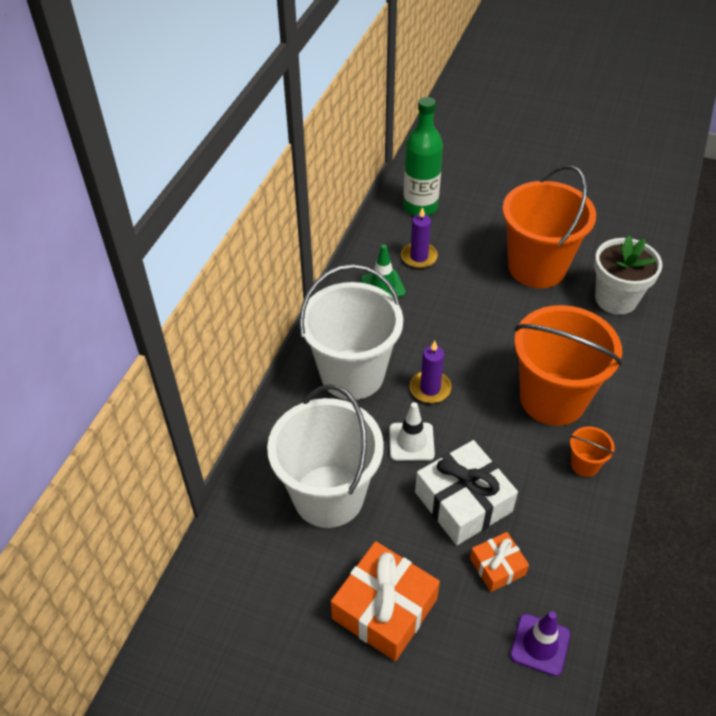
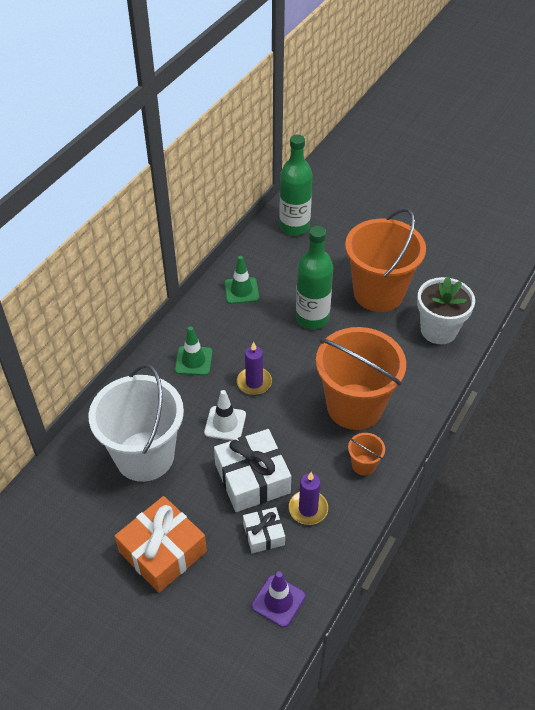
camera: 10 degrees right, 0 degrees up
(352, 374) = (193, 361): white bucket -> green traffic cone
(419, 257) = (279, 270): purple candle -> purple candle (308, 509)
(472, 305) = (312, 318): none -> green bottle
(497, 566) = (264, 534): orange gift -> white gift

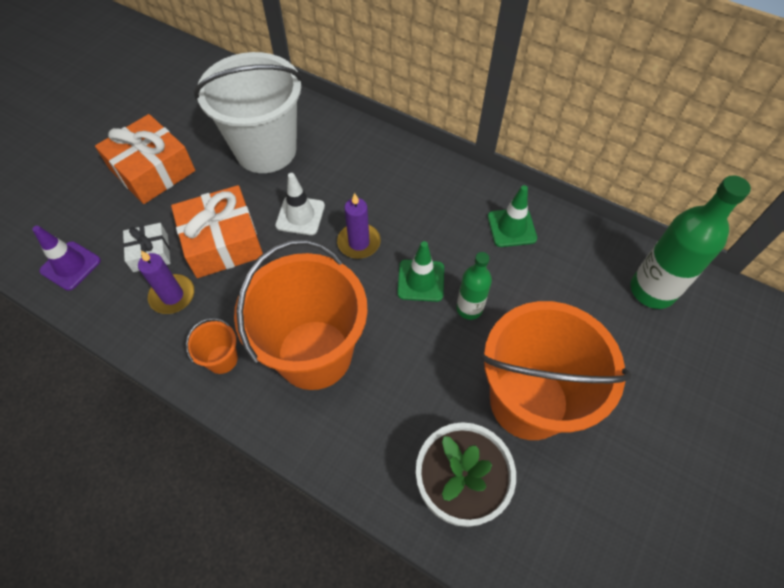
camera: 90 degrees right, 10 degrees up
(193, 361) = (393, 184): green traffic cone -> green traffic cone (421, 280)
(252, 478) = (222, 242): white gift -> orange gift
(312, 318) = (469, 308): green bottle -> green bottle, size x0.58

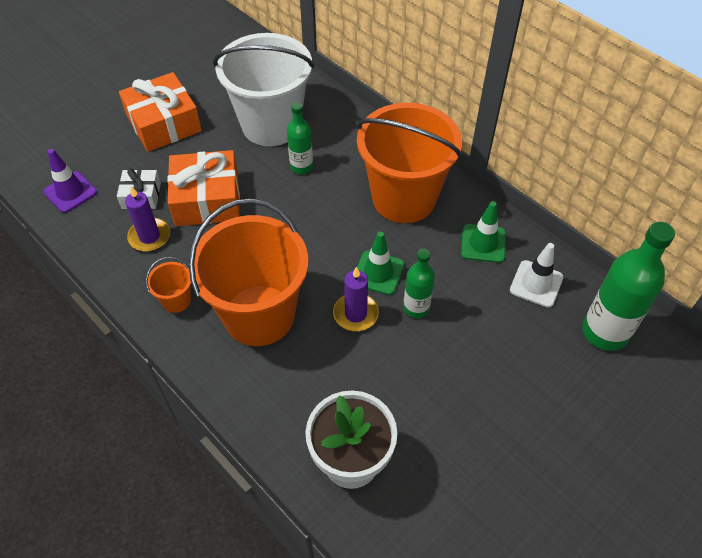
camera: 15 degrees right, 5 degrees down
(300, 215) = (284, 190): white traffic cone -> white traffic cone (536, 284)
(310, 187) = (301, 167): none -> green bottle
(359, 243) = (331, 226): purple candle -> purple candle (355, 314)
(528, 401) = (444, 403): orange bucket -> orange bucket (404, 198)

